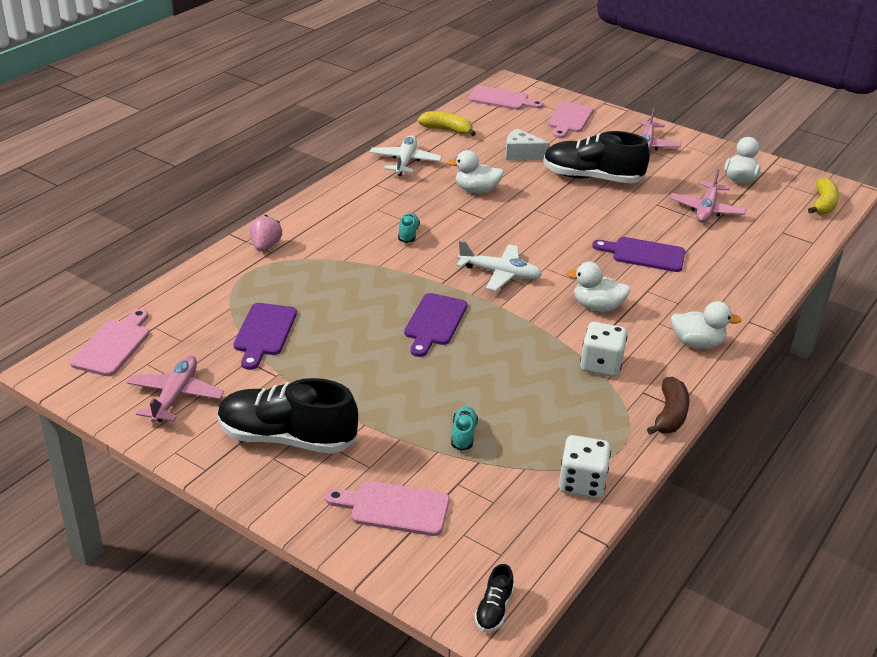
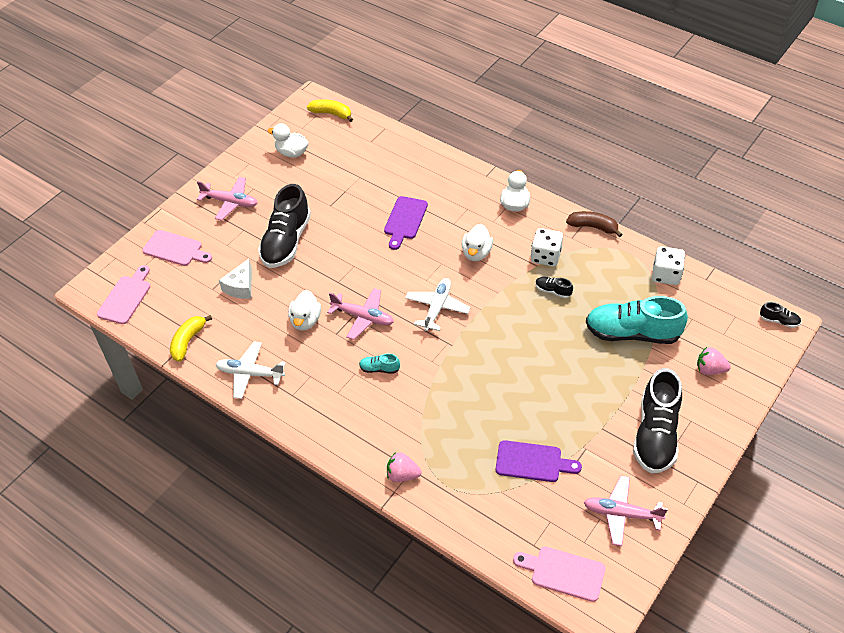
camera: 85 degrees left, 15 degrees up
(394, 508) = (710, 369): pink cutting board -> pink strawberry
(434, 322) = (506, 349): purple cutting board -> none
(463, 435) = (632, 333): turquoise shoe -> turquoise shoe, size x2.37
(537, 367) = (553, 291): none -> black shoe
(706, 210) = (339, 178): pink plane -> pink plane (363, 317)

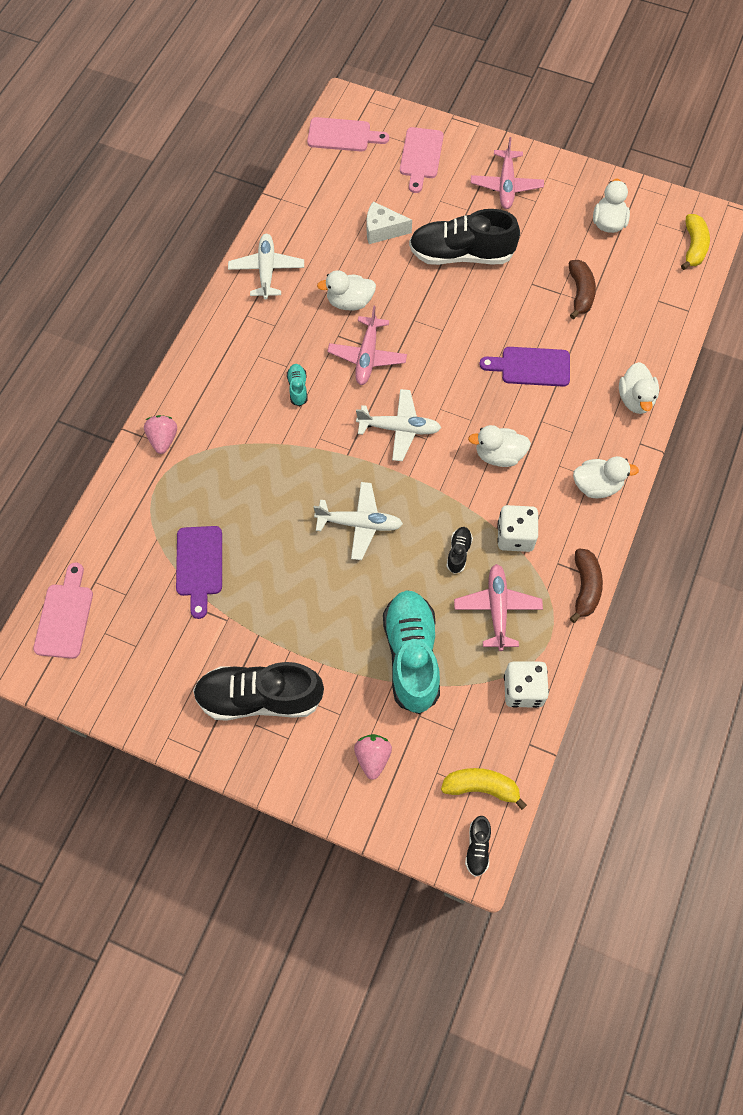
camera: 75 degrees right, 15 degrees up
(188, 341) = (297, 205): yellow banana -> yellow banana (481, 787)
(349, 180) = (580, 293): none -> brown banana
(450, 170) = (635, 399): none -> white duck
(516, 347) = (359, 524): none -> white plane
(621, 514) = (144, 669): pink plane -> pink plane (497, 609)

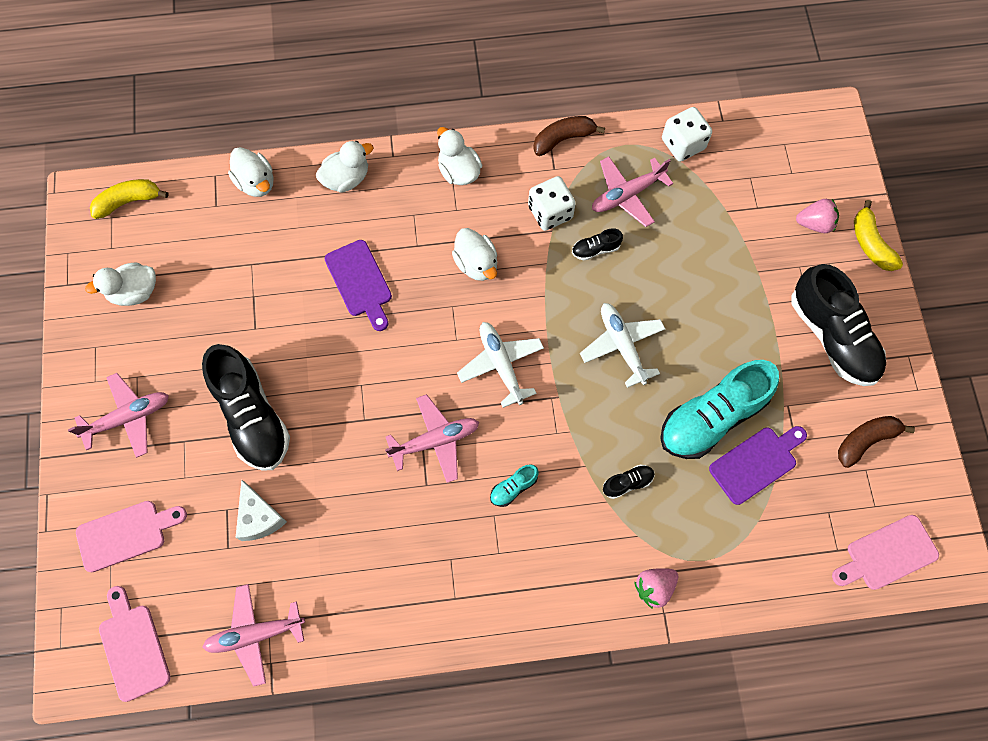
camera: 120 degrees left, 5 degrees up
(266, 270) = (383, 614): white plane -> none
(305, 198) = (255, 634): none -> pink plane
(349, 302) = (377, 497): white duck -> white duck (256, 182)
(372, 757) = (814, 223): pink strawberry -> pink strawberry turned 150 degrees counterclockwise
(411, 656) = (713, 238): turquoise shoe -> turquoise shoe (712, 417)
(477, 848) = (824, 119): black shoe -> black shoe (627, 483)
(481, 787) = (779, 137): yellow banana -> yellow banana (870, 244)
(580, 293) = (243, 278): brown banana -> brown banana (865, 440)

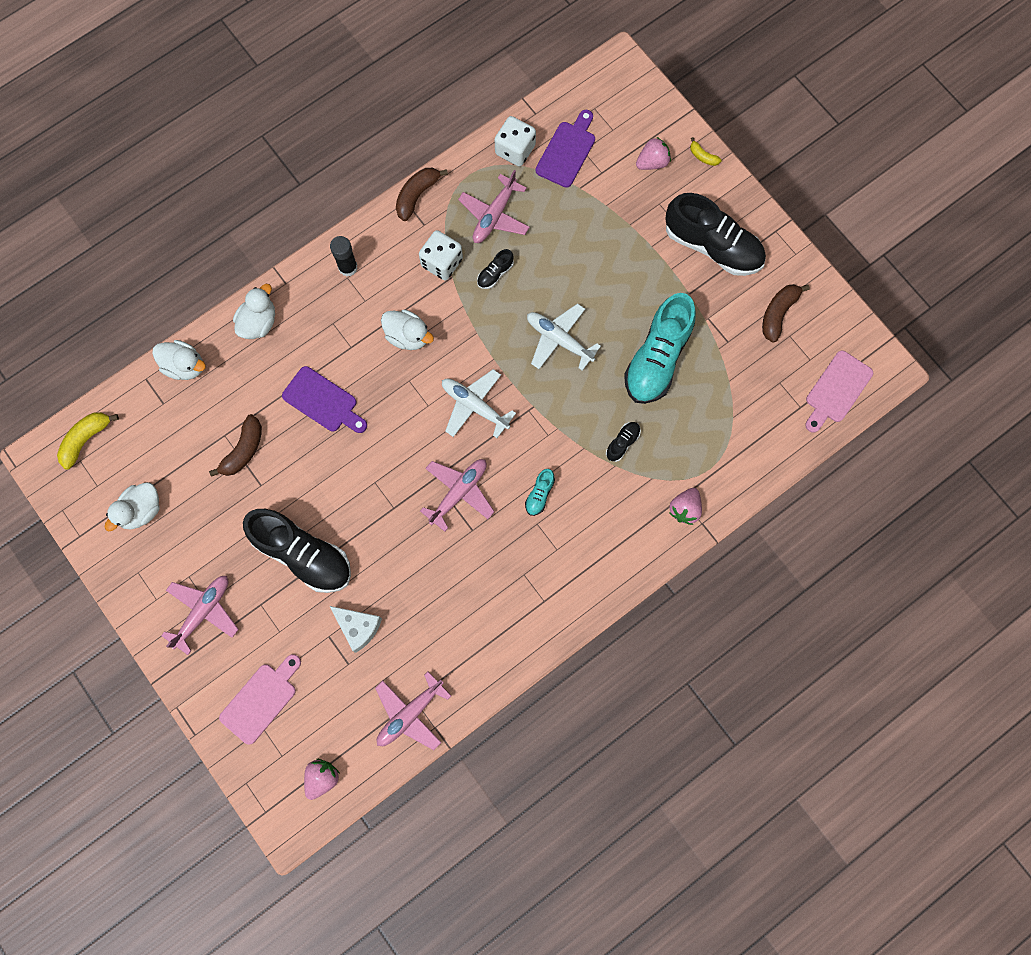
camera: 30 degrees left, 5 degrees up
(133, 647) = (322, 778): pink cutting board -> pink strawberry
(259, 287) = (243, 450): none -> brown banana
(459, 171) = (348, 267): white duck -> black glue stick
(756, 463) = (708, 375): purple cutting board -> purple cutting board (567, 151)
(870, 244) = (703, 156): yellow banana -> yellow banana, size x0.56

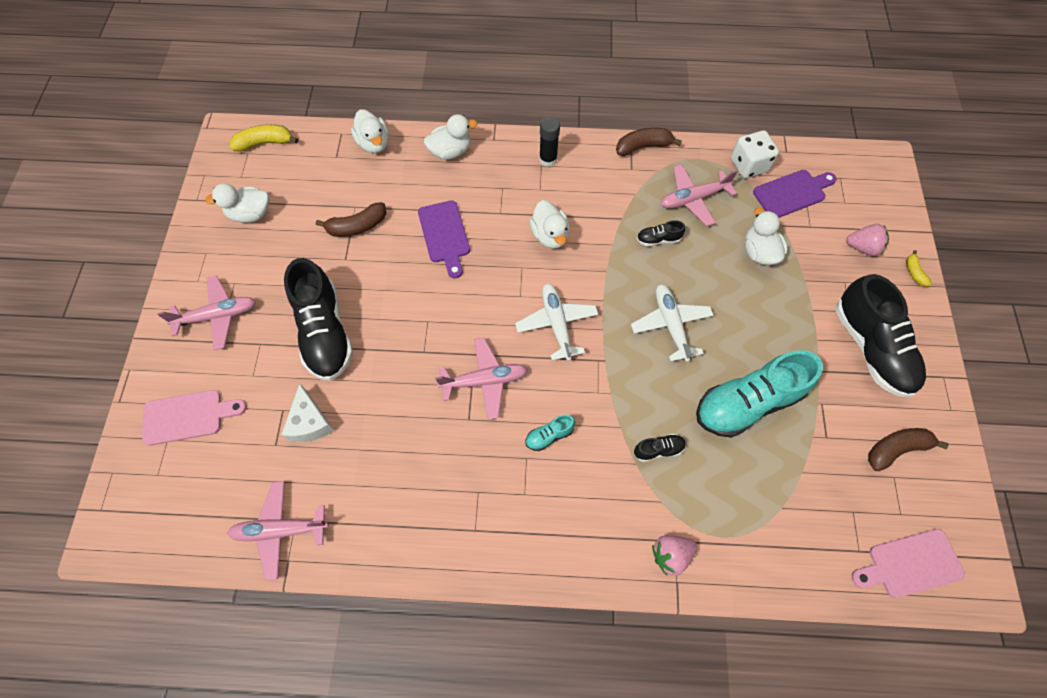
camera: 40 degrees right, 10 degrees down
(322, 778) = (166, 521): pink strawberry -> none
(442, 262) = (622, 203): white dice -> none
(579, 226) = (759, 252): none -> white duck

